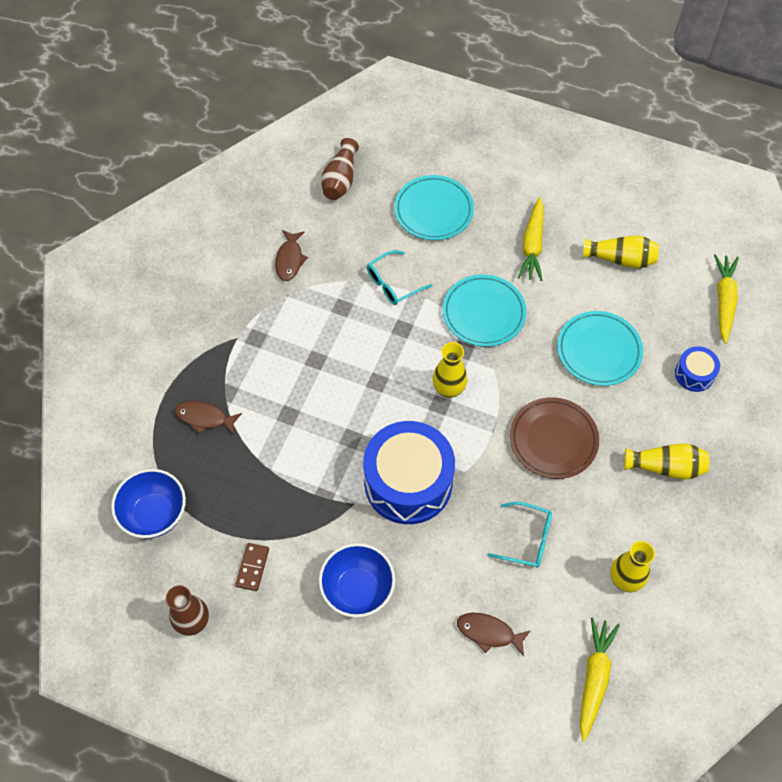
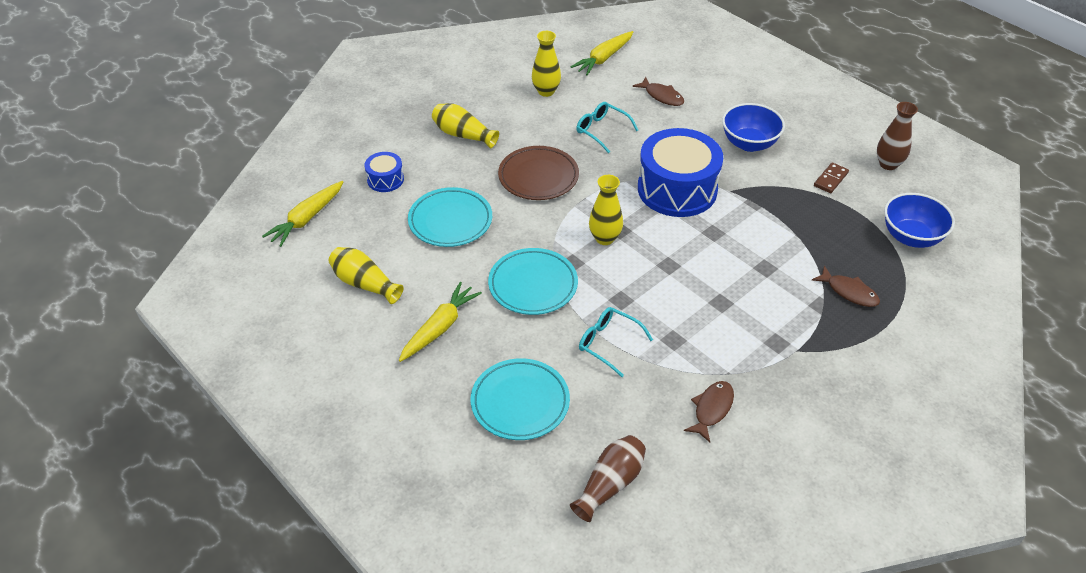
camera: 155 degrees left, 15 degrees down
(393, 284) = (608, 343): turquoise glasses -> turquoise glasses turned 135 degrees counterclockwise

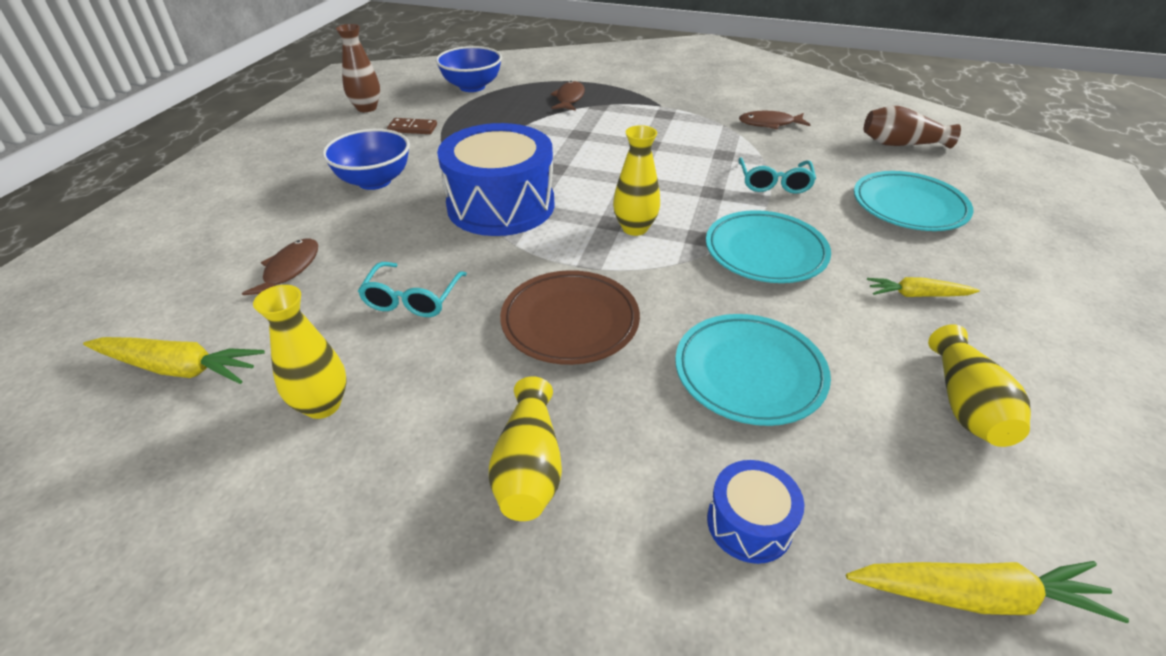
camera: 120 degrees left, 5 degrees down
(440, 328) = (917, 295): yellow carrot -> yellow carrot, size x0.65

